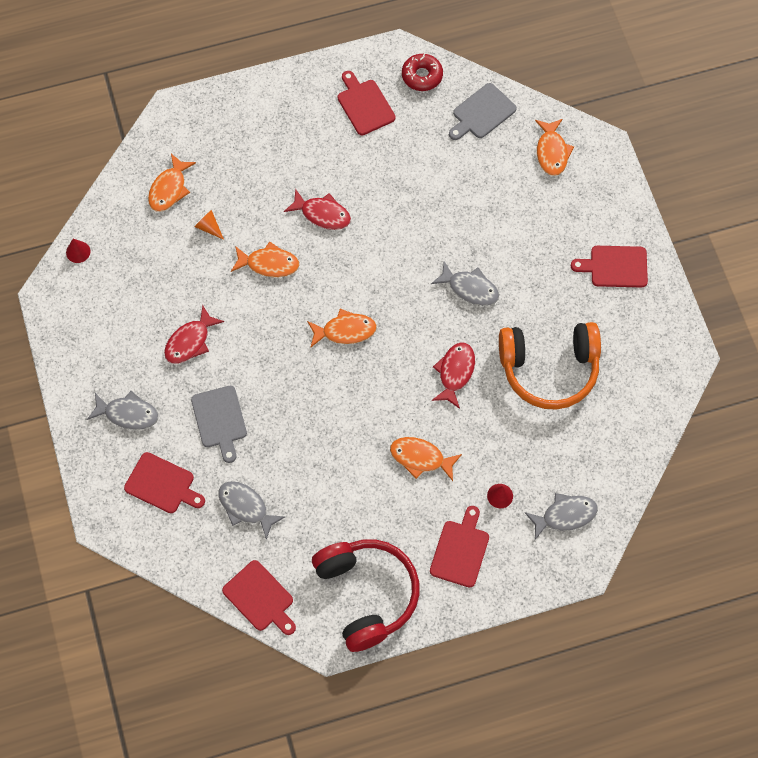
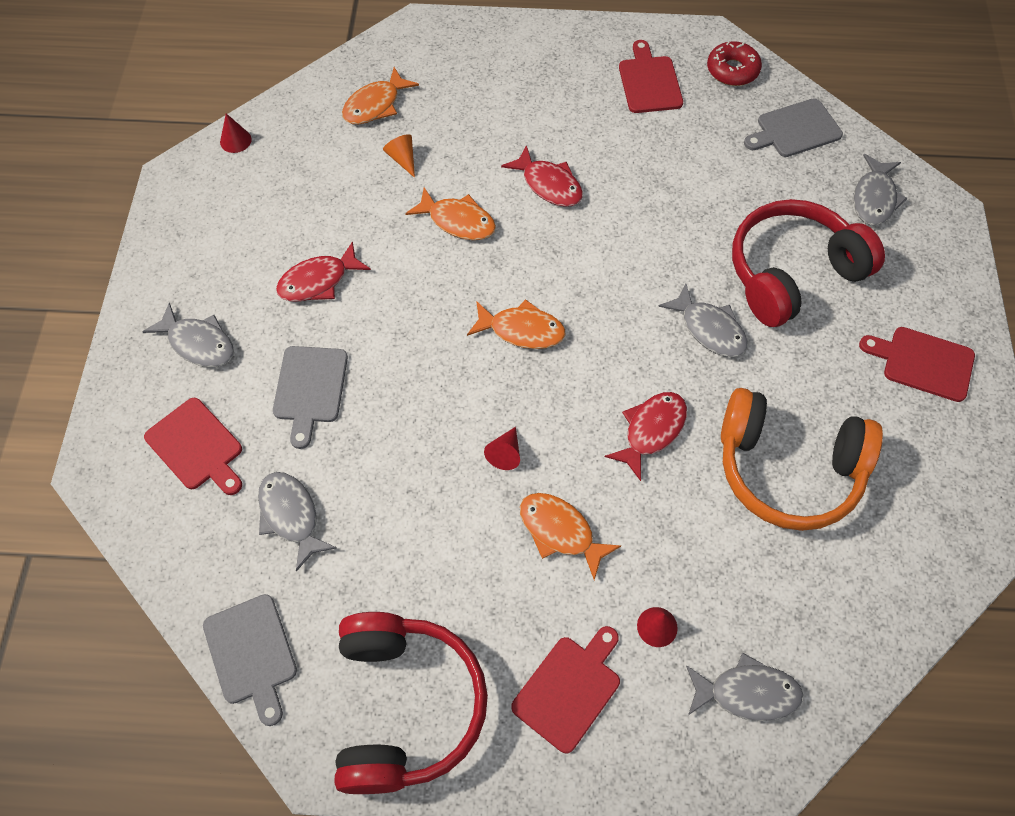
camera: 20 degrees right, 5 degrees down
(260, 598) = (252, 654): red cutting board -> grey cutting board
(367, 419) = (505, 453): none -> red cone
(512, 229) = (792, 273): none -> red headphones
(552, 152) = (874, 198): orange fish -> grey fish

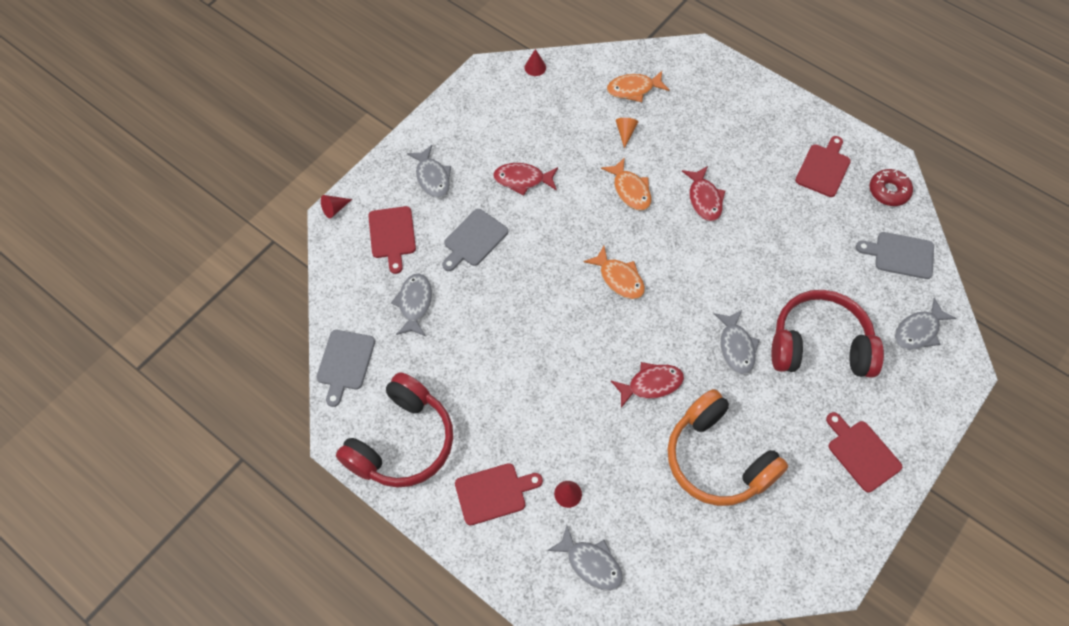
camera: 35 degrees right, 0 degrees up
(505, 453) = (555, 343): red cone -> red cone (335, 209)
(560, 532) = (553, 406): orange fish -> none

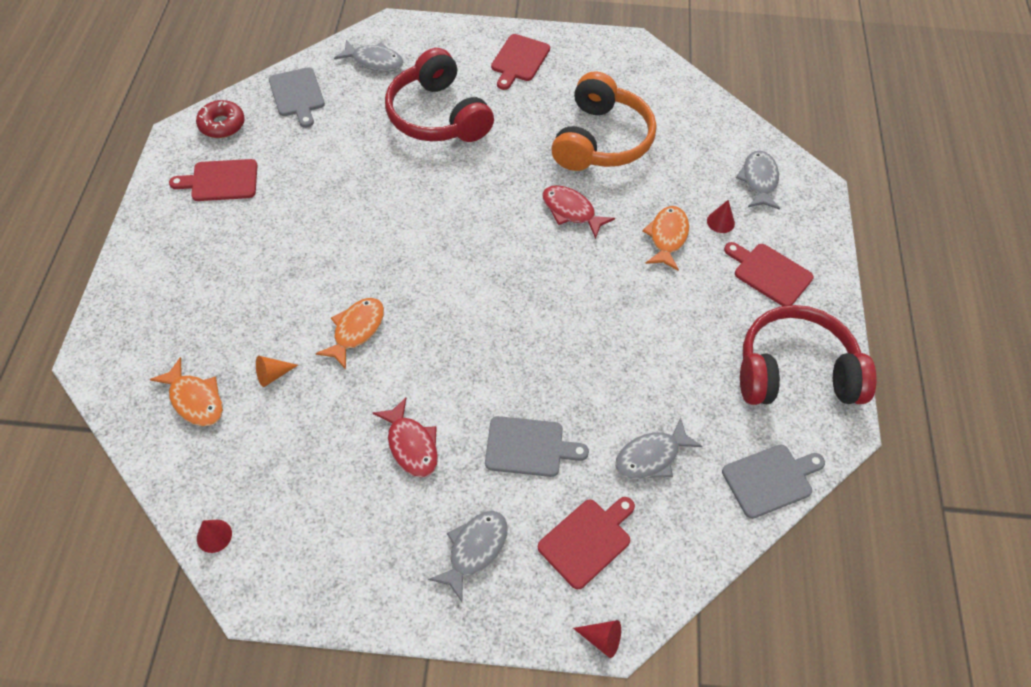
camera: 125 degrees left, 5 degrees down
(619, 278) = (477, 287): orange fish -> orange fish (667, 237)
(704, 199) = (325, 260): red fish -> none
(736, 347) = (484, 169): grey fish -> none

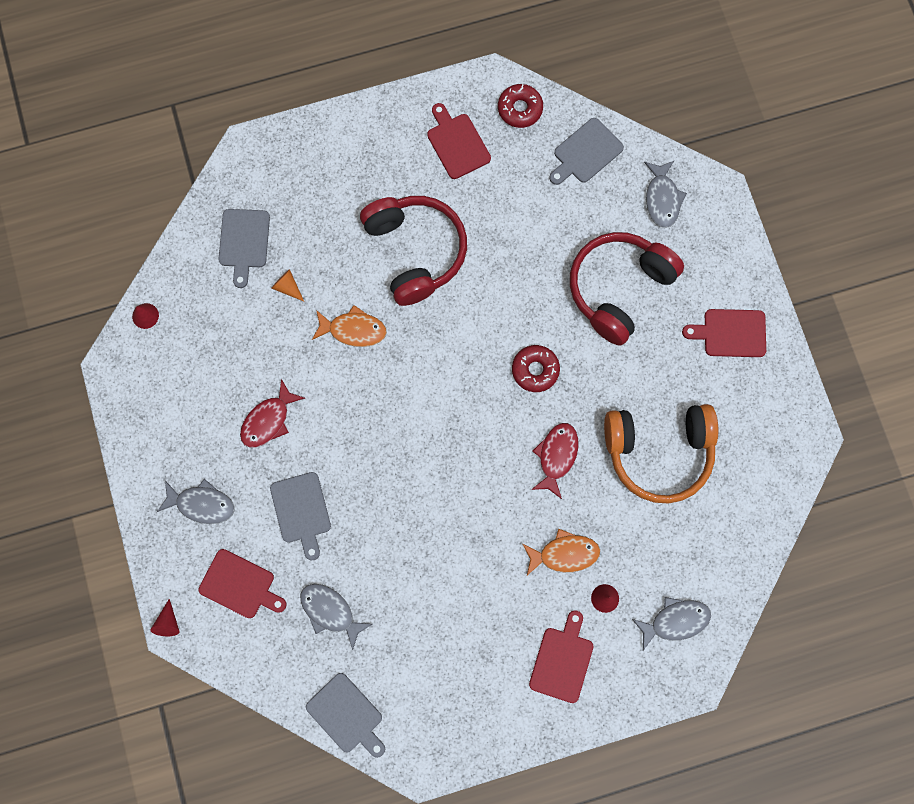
camera: 70 degrees right, 20 degrees up
(195, 399) = (244, 242): orange fish -> grey cutting board
(480, 199) = (535, 370): none -> red donut
(795, 372) = (461, 711): red headphones -> red headphones (415, 251)

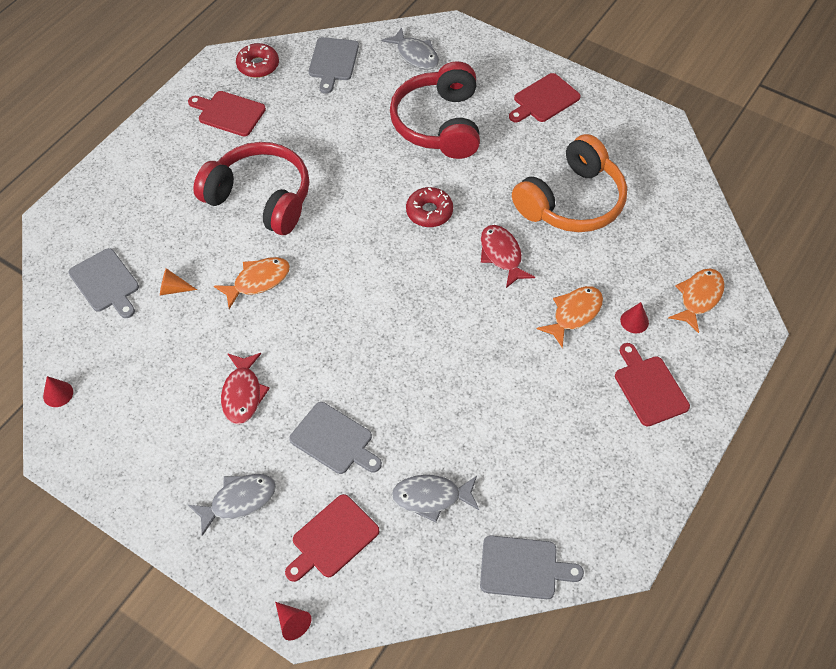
camera: 40 degrees left, 20 degrees down
(240, 585) = (332, 539): red cutting board -> red cutting board turned 150 degrees clockwise
(675, 621) = (698, 298): grey fish -> orange fish

